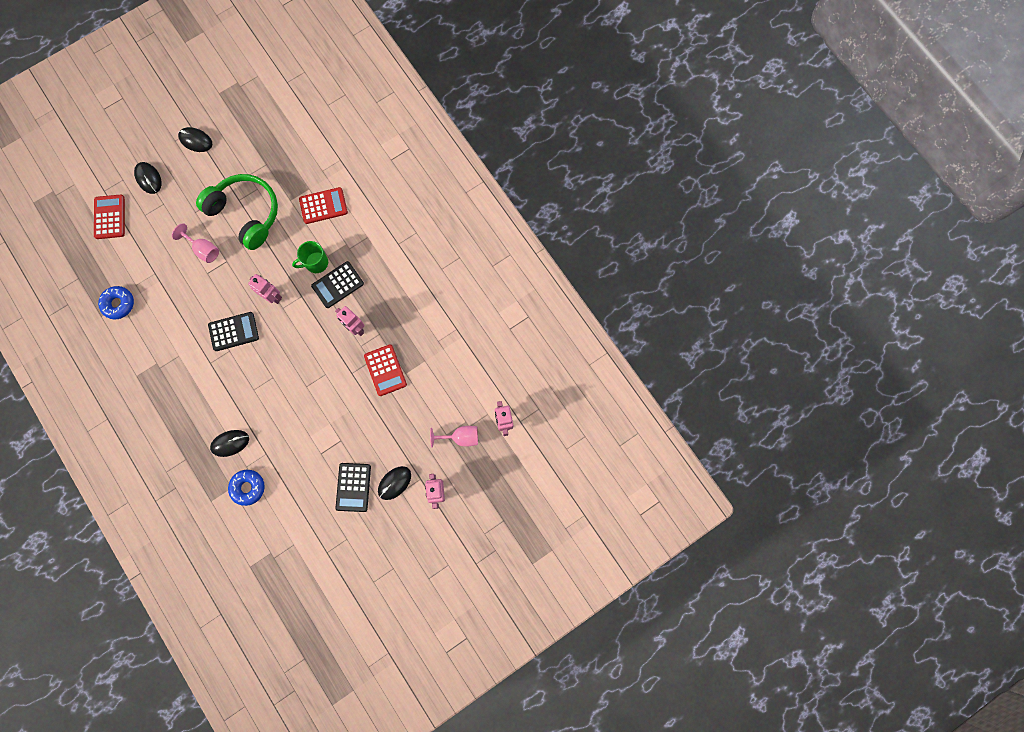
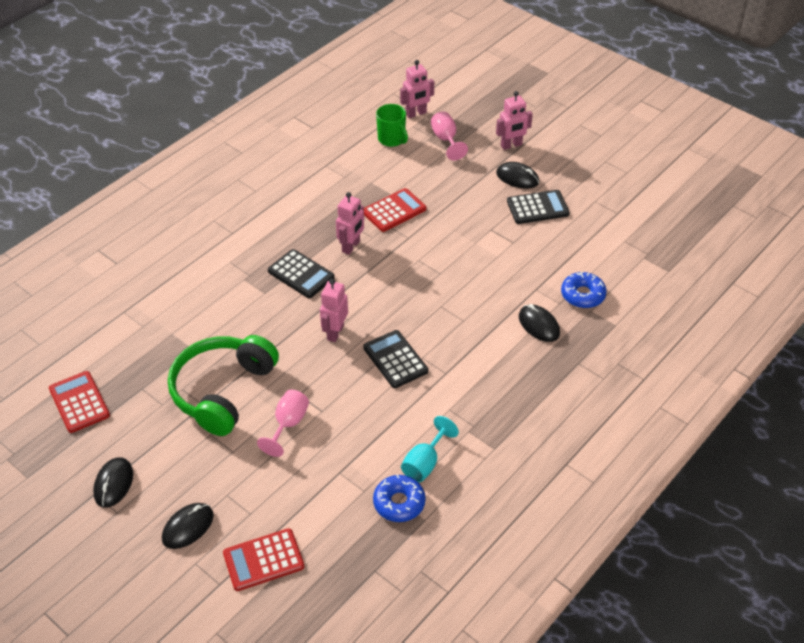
camera: 105 degrees left, 30 degrees down
(142, 328) = (425, 463): none -> turquoise goblet
(316, 263) = (277, 301): green mug -> green mug (392, 139)
(323, 206) = (195, 313): red calculator -> red calculator (79, 402)

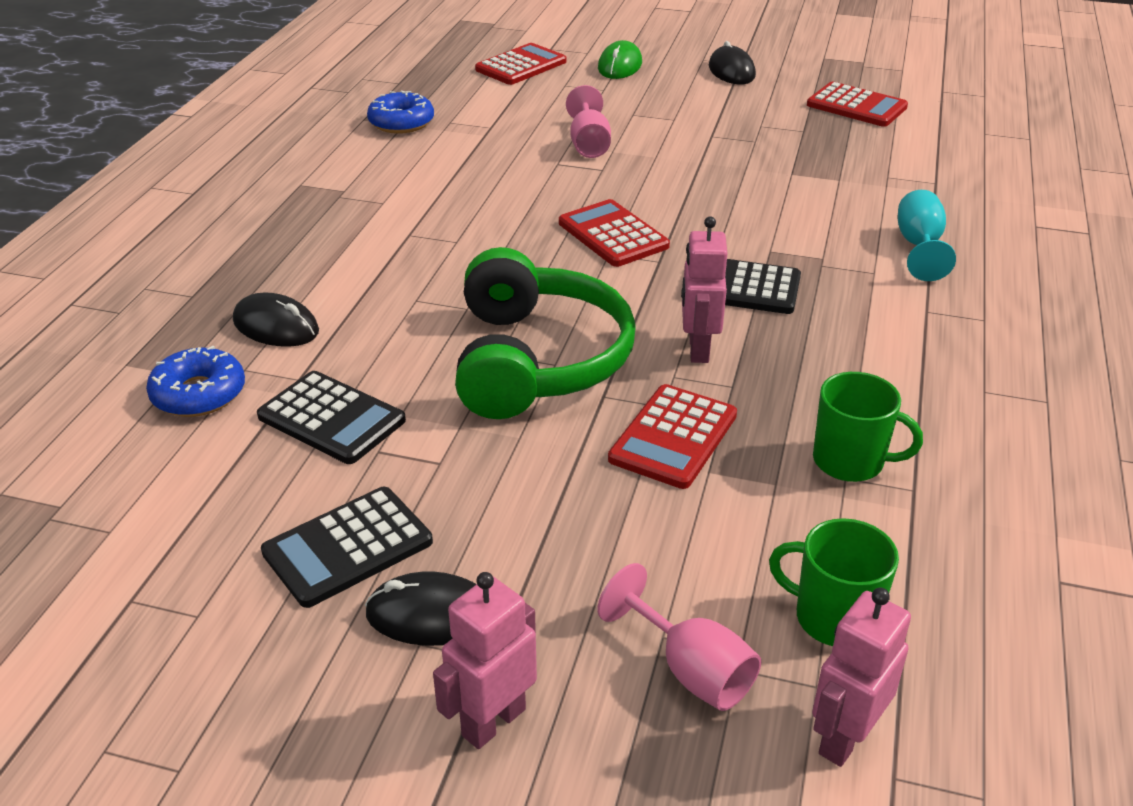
camera: 155 degrees right, 10 degrees down
(188, 527) = (620, 66): black mouse -> green mouse
(222, 391) = (703, 150): green headphones -> green headphones (537, 360)
(335, 332) = (613, 235): pink robot -> red calculator
(337, 181) = (850, 461): none -> green mug
(395, 359) = (496, 229): black calculator -> black calculator (331, 419)
(425, 463) = (388, 154): turquoise goblet -> turquoise goblet (919, 246)

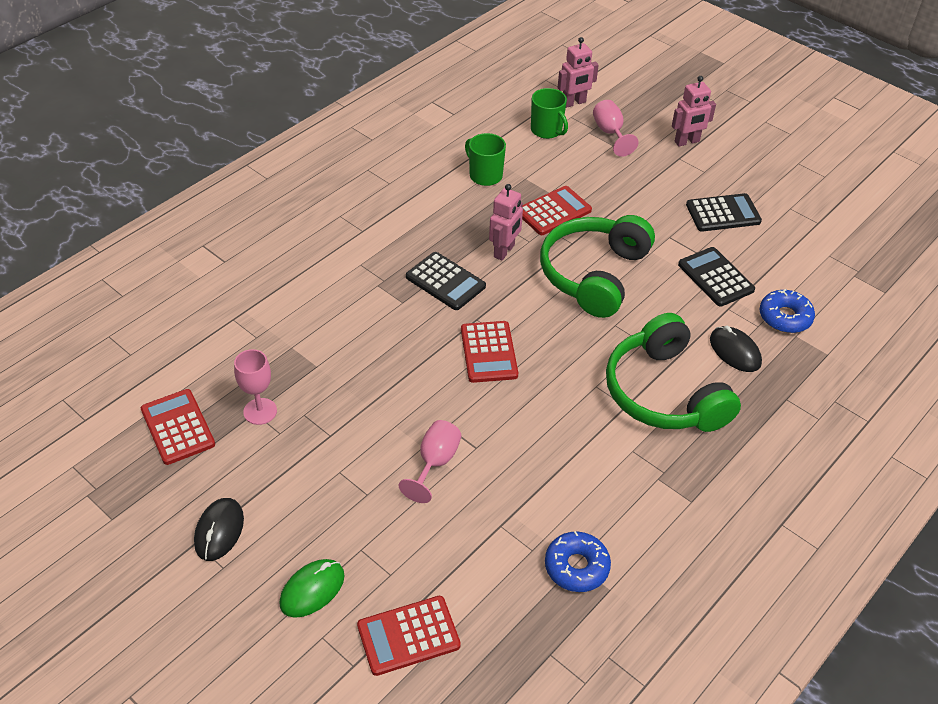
camera: 155 degrees left, 10 degrees up
(364, 257) = (664, 393): none -> green headphones
(431, 615) = (696, 178): black mouse -> none
(799, 132) = (260, 411): none -> pink goblet
(919, 246) = (312, 272): turquoise goblet -> none

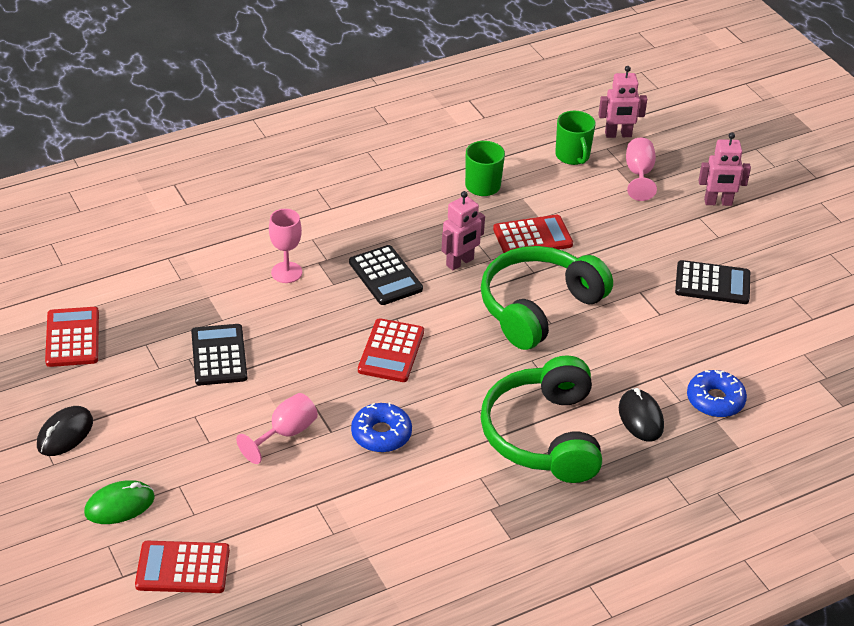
camera: 20 degrees right, 5 degrees down
(260, 411) = (151, 344): pink goblet -> pink goblet (286, 272)
(576, 567) = (366, 560): blue donut -> blue donut (381, 434)
(715, 277) = (665, 343): black calculator -> black calculator (219, 355)

